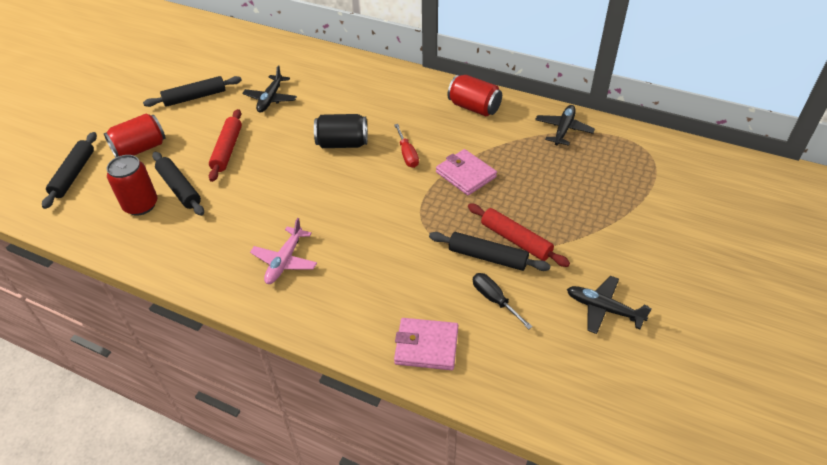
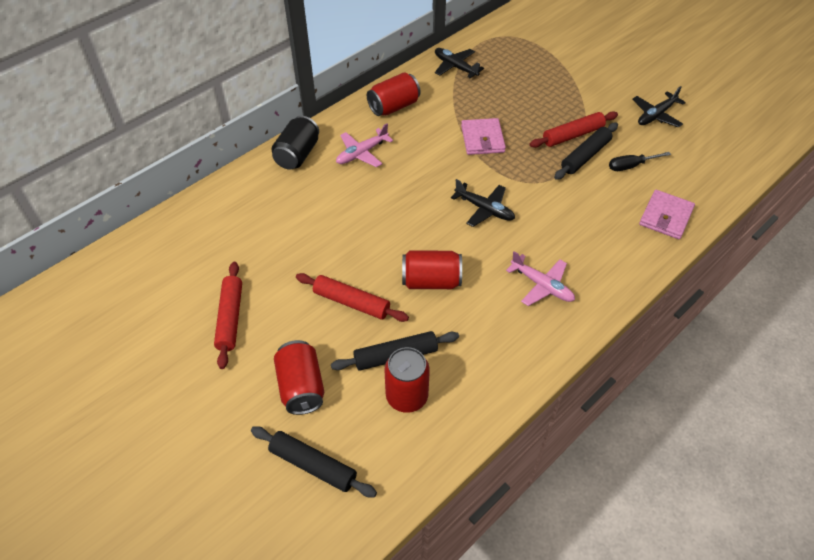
camera: 70 degrees left, 5 degrees up
(195, 97) = (230, 318): black rolling pin -> red rolling pin
(265, 187) = (431, 281): none -> red can
(270, 99) = (281, 248): black plane -> black plane (484, 209)
(342, 143) = (394, 208): black can -> black can (297, 155)
(400, 107) = (362, 153): none -> pink plane
(407, 154) = (435, 167): red screwdriver -> none
(465, 174) = (482, 139): pink wallet -> pink wallet turned 75 degrees counterclockwise

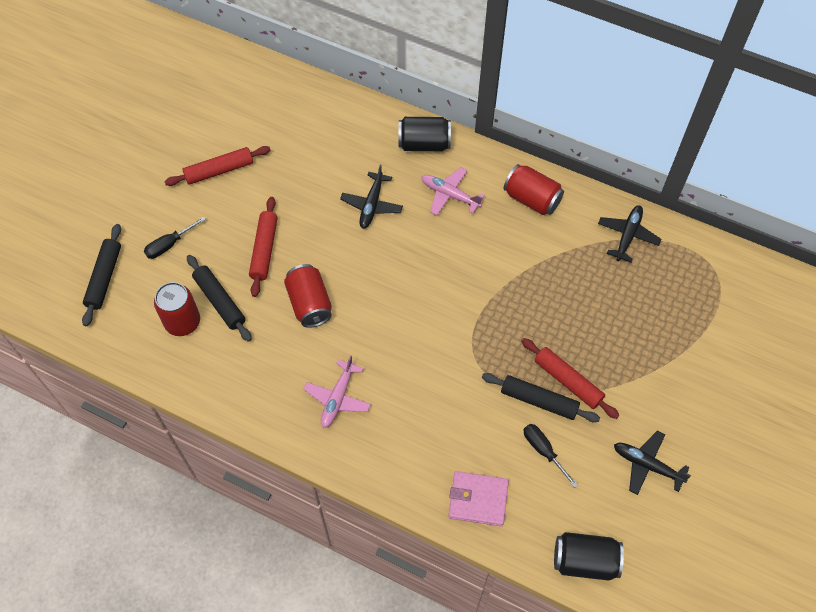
camera: 70 degrees right, 10 degrees up
(301, 387) = (169, 244): red can -> black screwdriver
(482, 139) = (520, 294): pink wallet -> none
(484, 209) = (418, 323): black plane -> black plane (372, 205)
(729, 170) = (585, 561): none -> black can

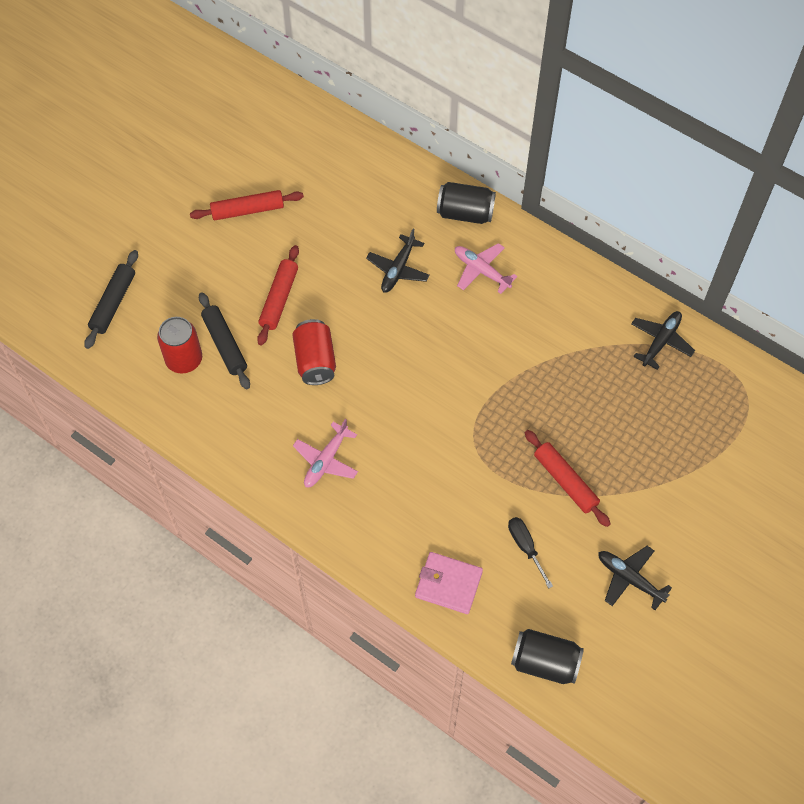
camera: 10 degrees right, 0 degrees up
(169, 244) = (184, 279): black screwdriver -> none
(532, 199) = (567, 288): red can -> none
(539, 401) = (531, 496): black rolling pin -> none

